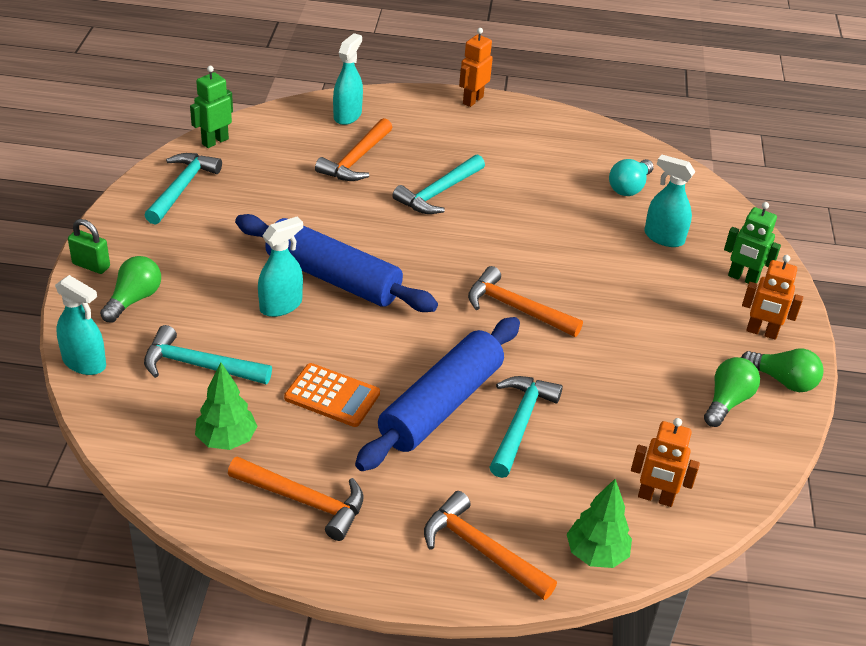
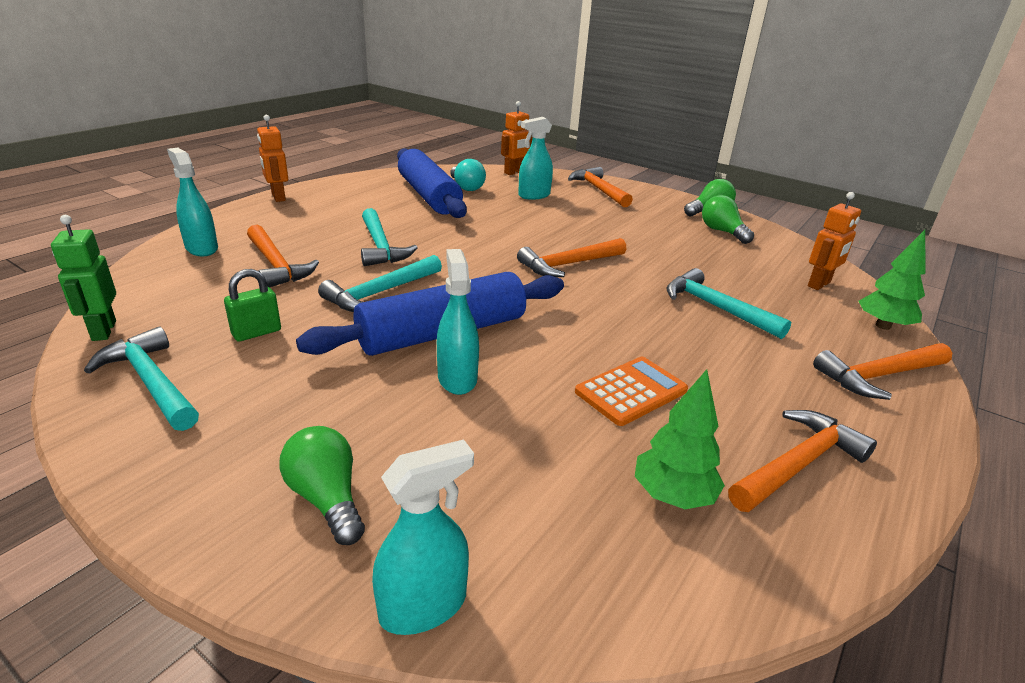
camera: 60 degrees left, 10 degrees down
(91, 265) = (197, 523): green padlock -> green padlock (256, 332)
(199, 365) = (517, 476): turquoise hammer -> turquoise hammer (380, 293)
(441, 405) = (675, 335): blue rolling pin -> blue rolling pin (428, 196)
(742, 278) = (599, 190): green robot -> orange hammer
(761, 332) = (657, 202): orange robot -> orange robot (514, 172)

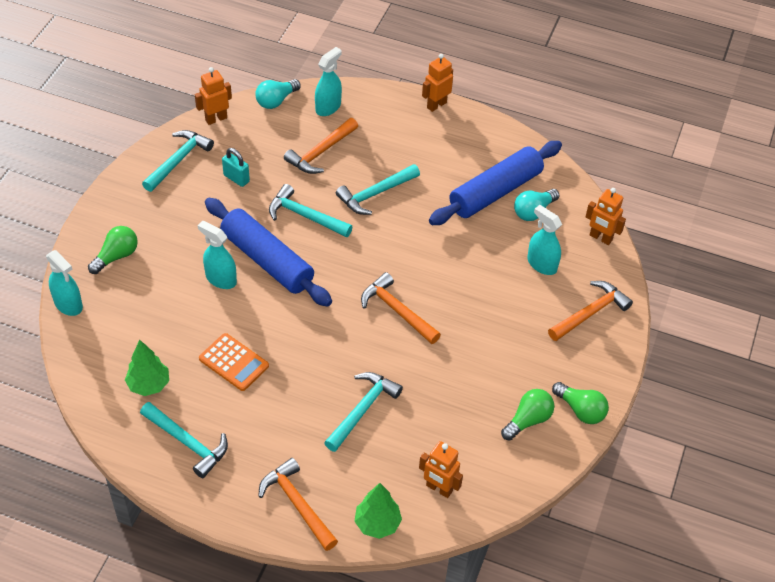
camera: 75 degrees right, 20 degrees up
(103, 331) = (216, 119): green robot -> orange robot
(138, 278) = (276, 101): none -> turquoise light bulb
(256, 332) = (236, 178): green padlock -> turquoise padlock
(457, 378) = (221, 279): turquoise spray bottle -> turquoise spray bottle turned 120 degrees counterclockwise
(798, 464) = (187, 443): orange hammer -> turquoise hammer

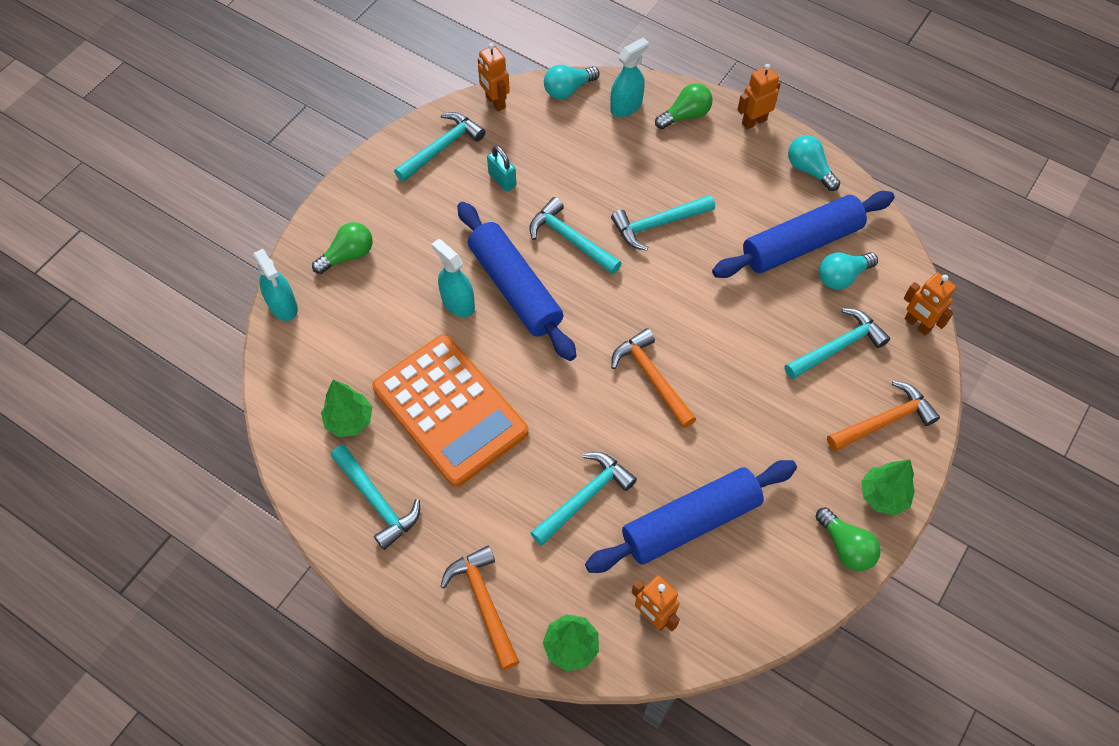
camera: 15 degrees right, 10 degrees up
(216, 119) = (495, 102): orange robot -> orange robot turned 105 degrees counterclockwise
(234, 362) = (450, 410): orange calculator -> orange calculator, size x2.01
(321, 152) = (605, 161): orange hammer -> none
(453, 413) = (690, 522): none -> blue rolling pin
(489, 135) = (809, 169): none -> turquoise light bulb
(528, 420) = (778, 547): green light bulb -> green light bulb (685, 115)
(541, 264) = (837, 347): turquoise spray bottle -> turquoise hammer
(601, 368) = (883, 496): none -> green tree

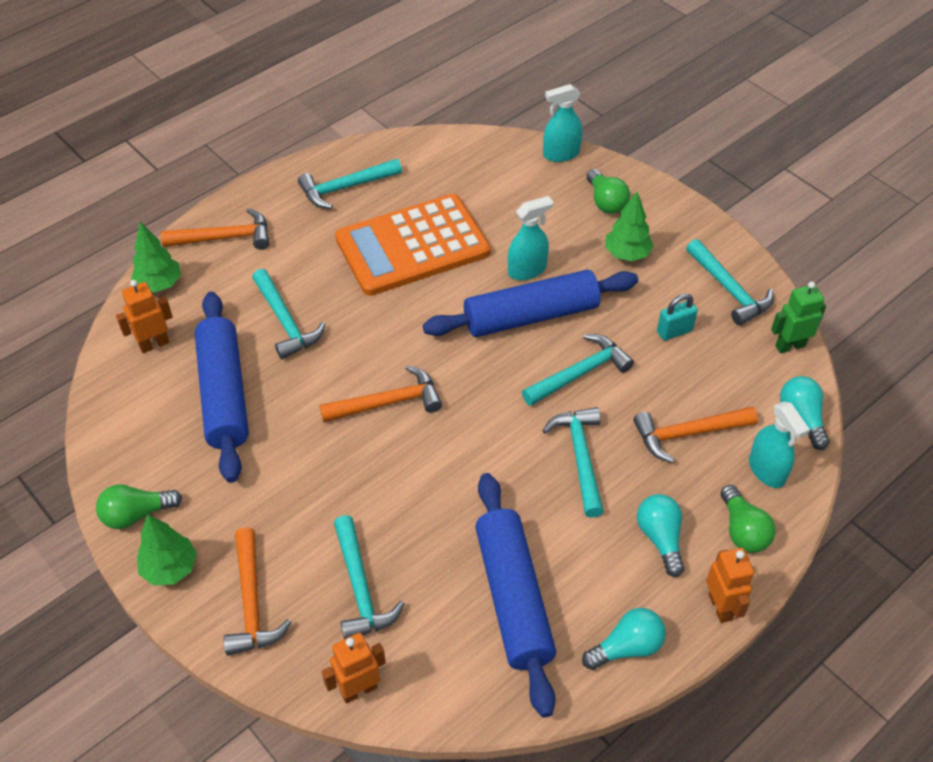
camera: 105 degrees right, 10 degrees down
(349, 421) = (428, 181): green tree -> green tree (627, 254)
(495, 102) = (790, 346): orange robot -> green robot
(609, 158) = (688, 434): none -> orange hammer
(842, 276) = (453, 628): turquoise light bulb -> turquoise light bulb (660, 538)

